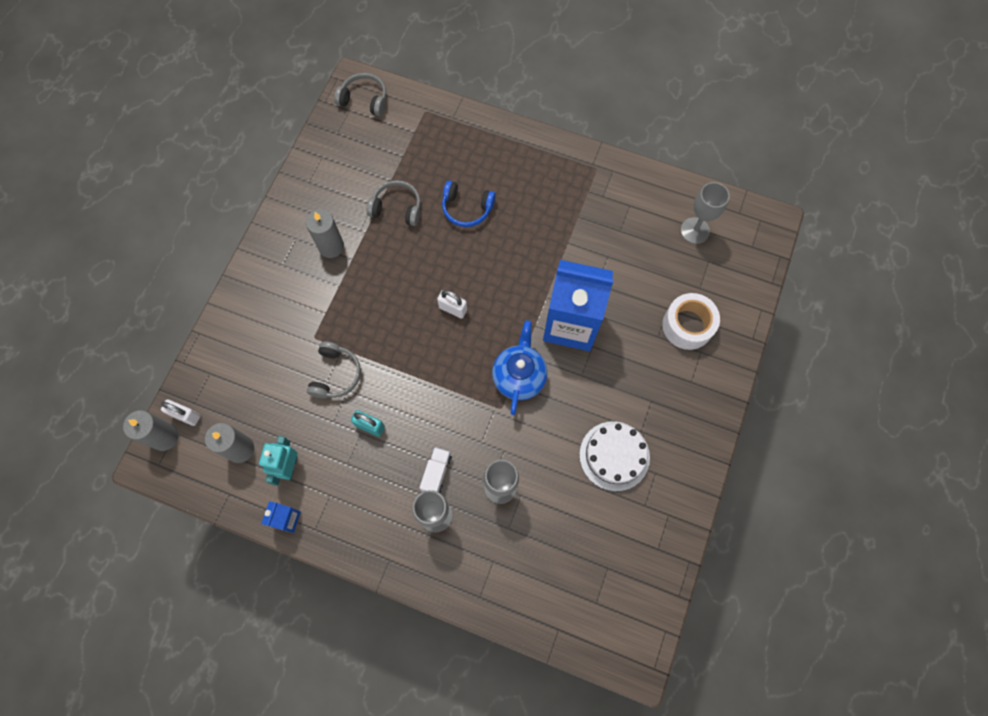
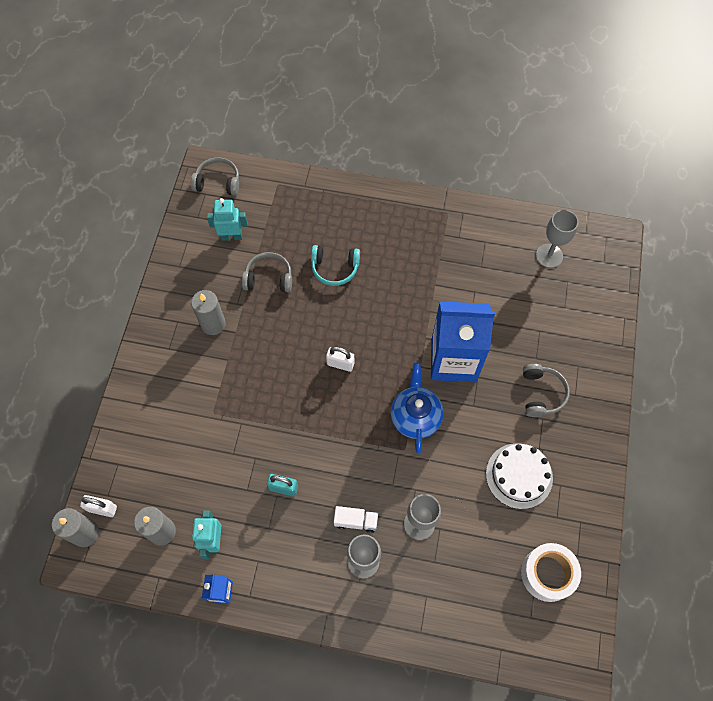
camera: 10 degrees left, 5 degrees down
(336, 374) = (241, 444): grey headphones -> grey headphones (541, 393)
(367, 159) = (231, 236): none -> turquoise robot
(436, 473) = (356, 521): white truck -> white truck turned 90 degrees clockwise
(466, 208) = (334, 268): blue headphones -> turquoise headphones
(687, 325) = (560, 343): white tape -> white tape (547, 574)

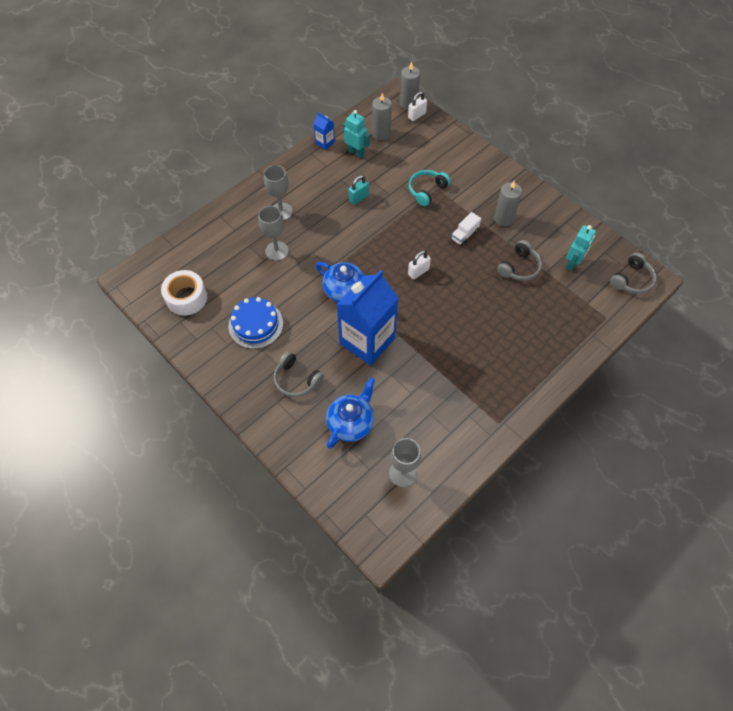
camera: 125 degrees right, 5 degrees down
(334, 268) = (499, 312): turquoise headphones -> turquoise headphones (426, 190)
(356, 521) = (307, 221): white truck -> white truck (464, 235)
(519, 475) = (256, 324): white cake -> blue cake
(541, 321) = (351, 423): none -> blue teapot

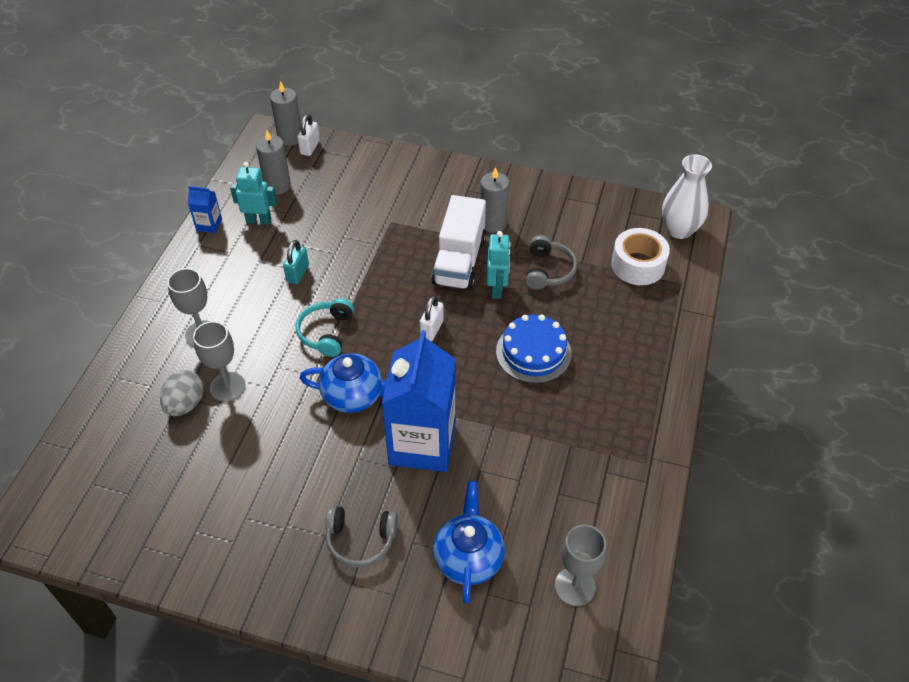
camera: 30 degrees left, 10 degrees down
(186, 298) = (132, 509): white tape -> white tape (638, 265)
(248, 250) = (185, 404): none -> grey egg
(256, 324) = (257, 496): blue cake -> blue cake (533, 352)
(426, 190) = (379, 229): turquoise headphones -> turquoise headphones (326, 332)
(464, 235) = (459, 261): white truck -> white truck, size x2.03
(572, 263) = (604, 240): turquoise robot -> turquoise robot (497, 289)
(632, 280) = (679, 230): grey headphones -> white vase

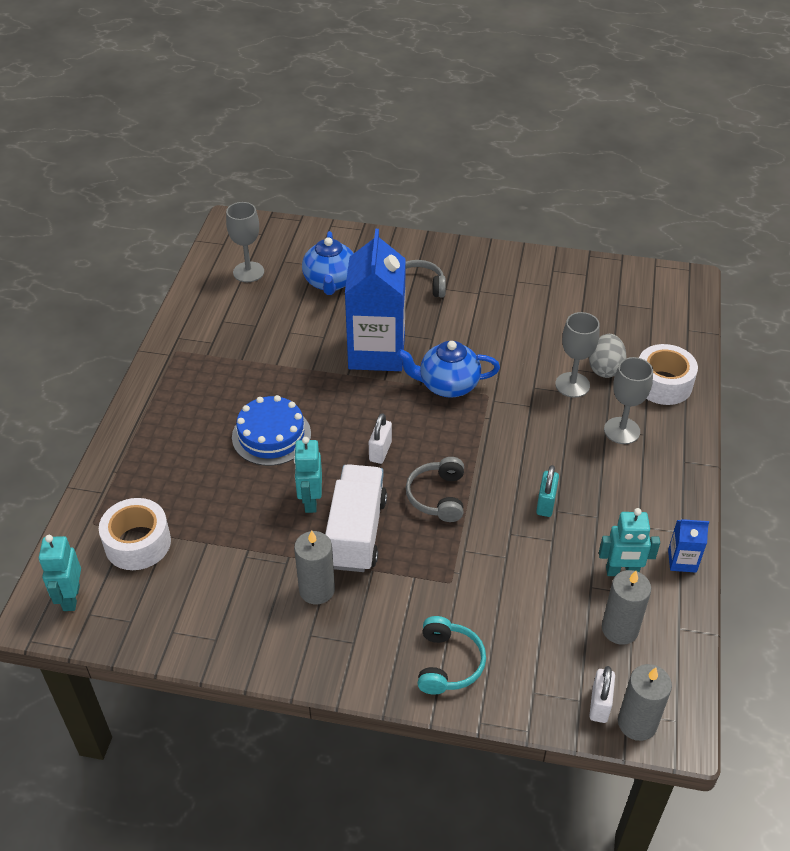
camera: 175 degrees right, 5 degrees down
(136, 381) = (663, 384): none -> white tape
(326, 332) = (492, 441): turquoise headphones -> turquoise headphones (448, 663)
(548, 270) = (248, 528): grey headphones -> grey headphones (437, 496)
(679, 230) = (71, 598): white vase -> turquoise robot

